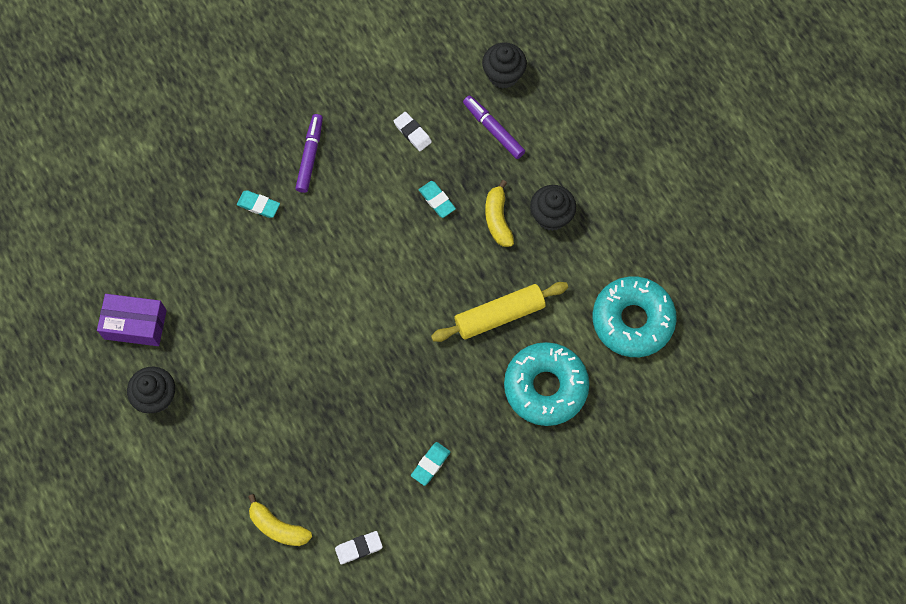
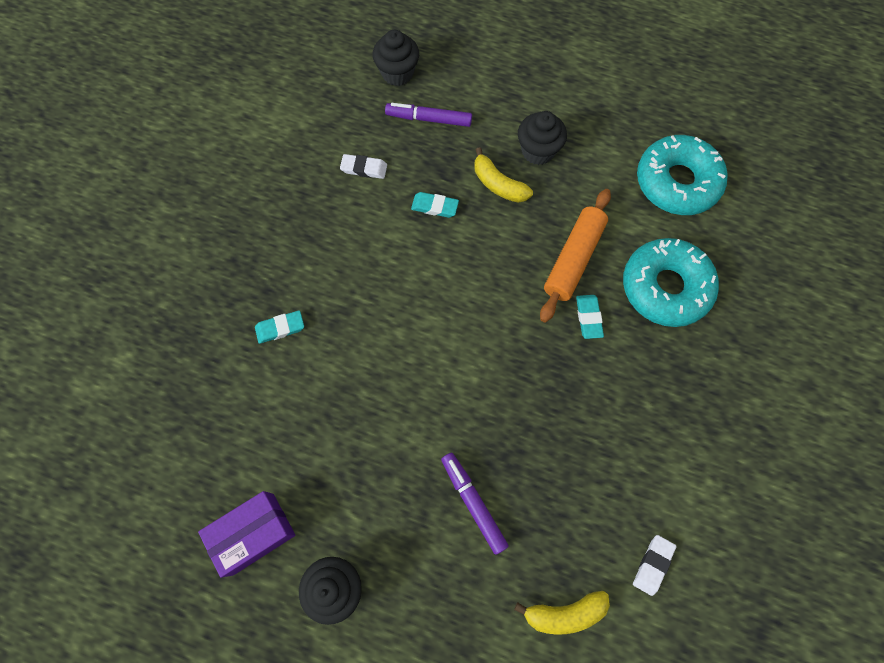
camera: 40 degrees left, 0 degrees up
(310, 156) = (290, 251): purple marker -> purple marker (473, 503)
(430, 464) = (639, 432): turquoise eraser -> turquoise eraser (588, 317)
(499, 315) = (573, 259): yellow rolling pin -> orange rolling pin

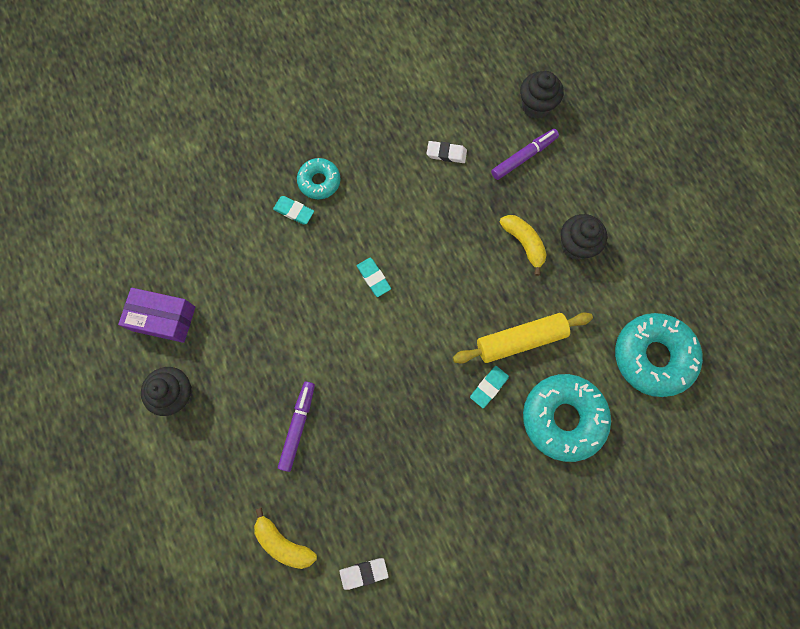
camera: 45 degrees right, 5 degrees up
(277, 283) = (319, 181): none -> turquoise donut
(364, 168) = (446, 153): white eraser -> white eraser turned 45 degrees counterclockwise
(428, 119) = (523, 157): purple marker -> purple marker turned 90 degrees clockwise
(434, 207) = (465, 220): turquoise eraser -> turquoise eraser (373, 278)
(498, 184) = (523, 243): yellow banana -> yellow banana turned 150 degrees clockwise
(573, 259) = (520, 340): orange rolling pin -> yellow rolling pin

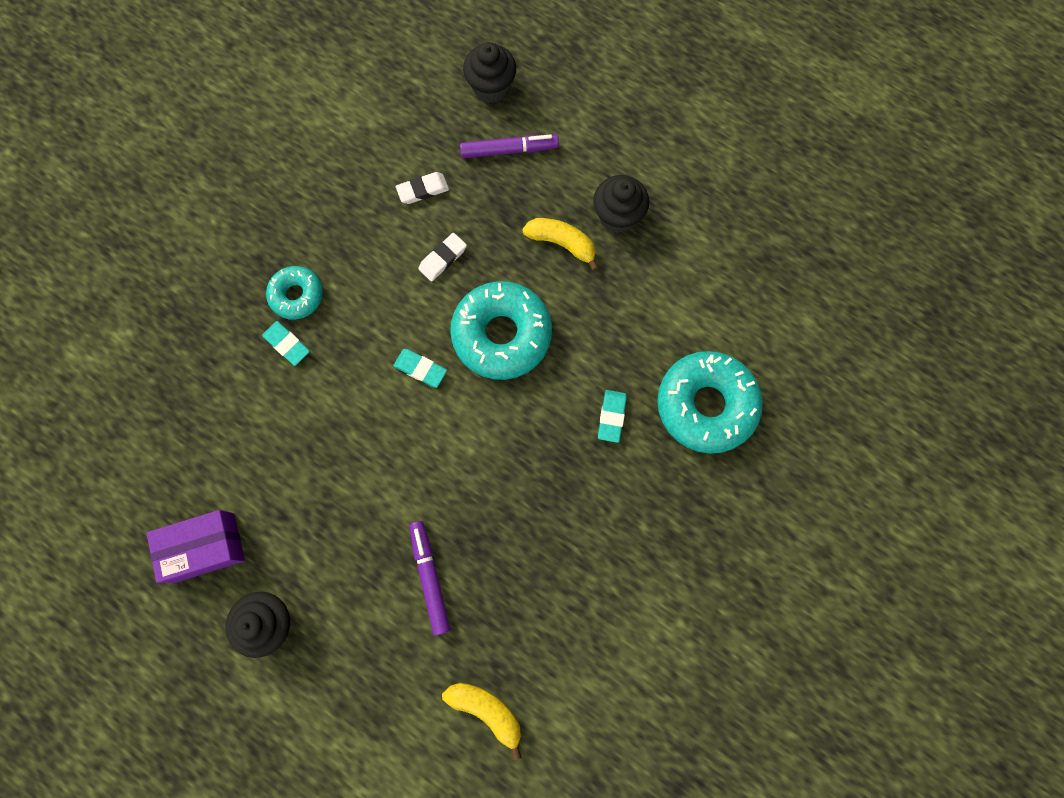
camera: 30 degrees left, 0 degrees up
(283, 542) = (487, 711): yellow banana -> yellow banana turned 150 degrees counterclockwise
(294, 211) = (287, 344): turquoise eraser -> turquoise eraser turned 45 degrees clockwise
(364, 573) = (592, 690): white eraser -> white eraser (443, 258)
(520, 340) = (616, 348): yellow rolling pin -> none
(523, 157) = (509, 150): purple marker -> purple marker turned 60 degrees clockwise
(652, 356) = (760, 290): turquoise donut -> turquoise donut (501, 335)

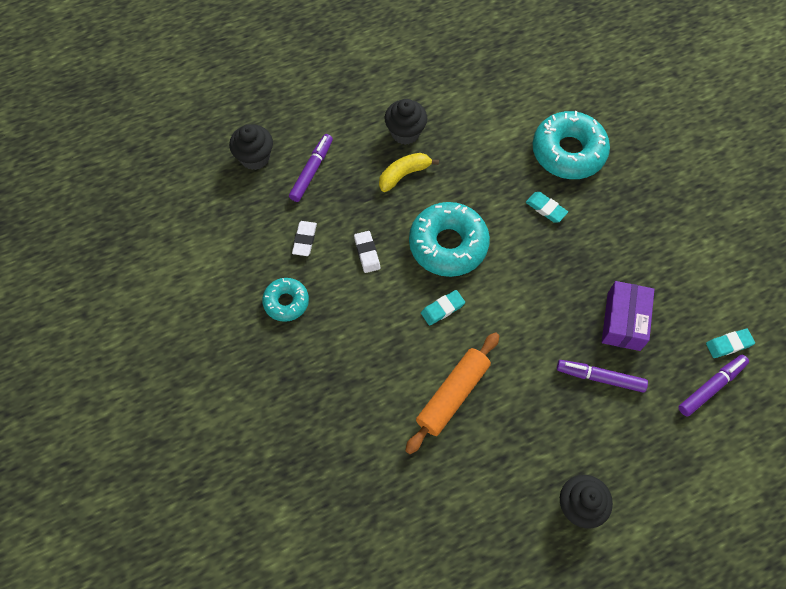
camera: 60 degrees left, 10 degrees down
(204, 547) = (496, 528): purple box -> purple box (623, 321)
(287, 344) = (367, 391): turquoise eraser -> turquoise eraser (729, 344)
(297, 295) = (332, 365): turquoise donut -> turquoise donut (286, 302)
(326, 430) = (452, 395): none -> orange rolling pin
(487, 711) = (711, 387): yellow banana -> purple marker

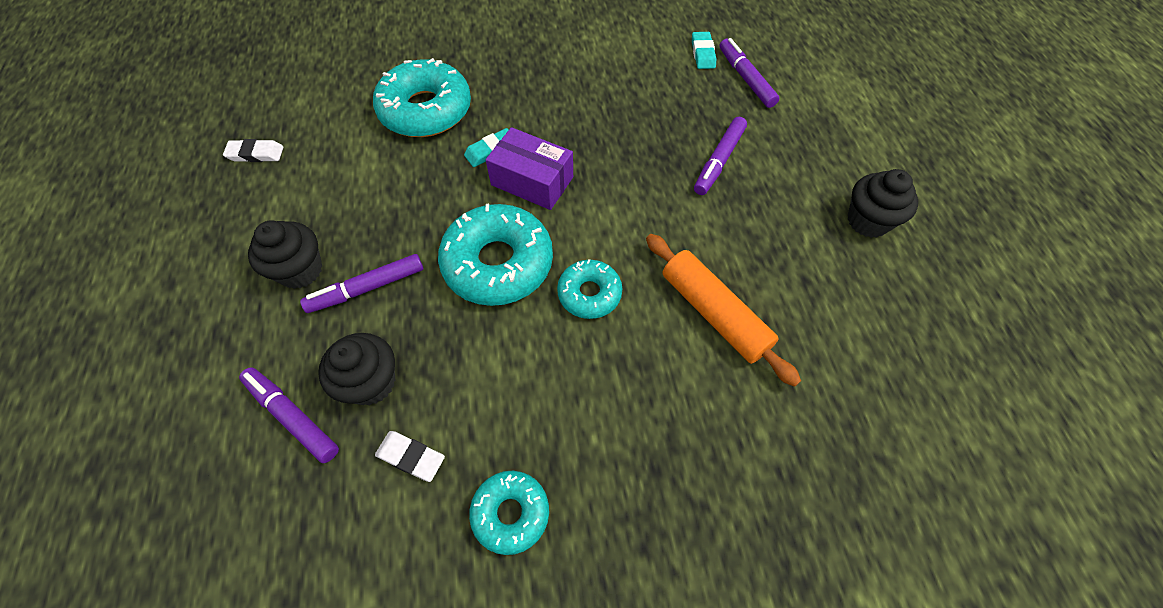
camera: 75 degrees left, 5 degrees down
(255, 157) = (214, 509): black cupcake -> black cupcake (371, 382)
(367, 253) = (471, 368): white eraser -> white eraser (256, 154)
(404, 174) = (367, 288): yellow banana -> purple marker
(442, 309) = (589, 294): turquoise eraser -> turquoise donut
(623, 321) = (656, 123): purple box -> purple box (532, 181)

